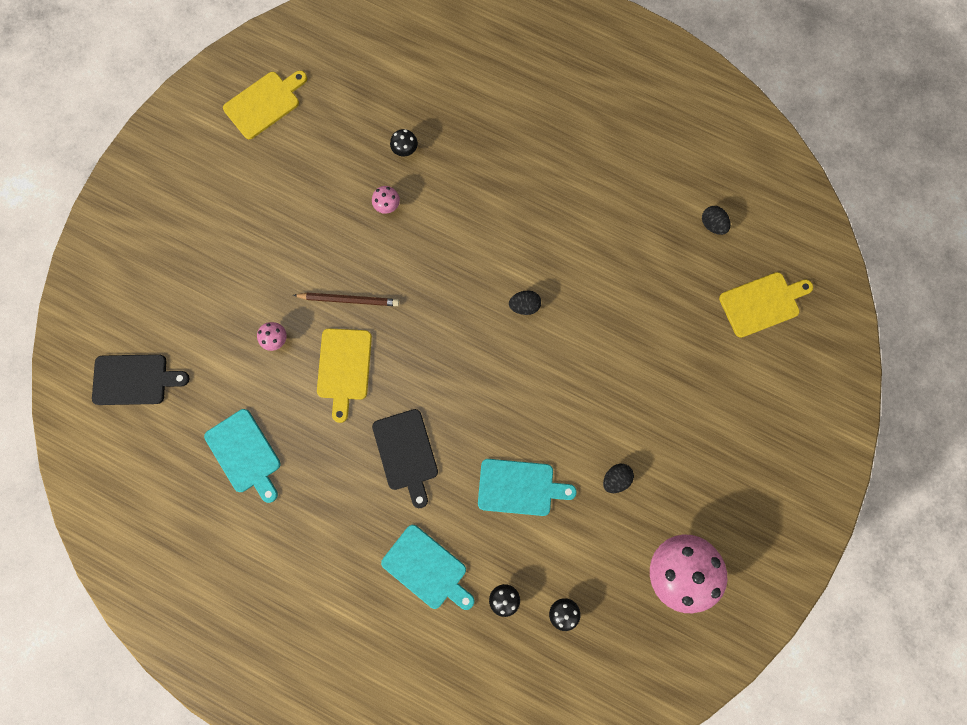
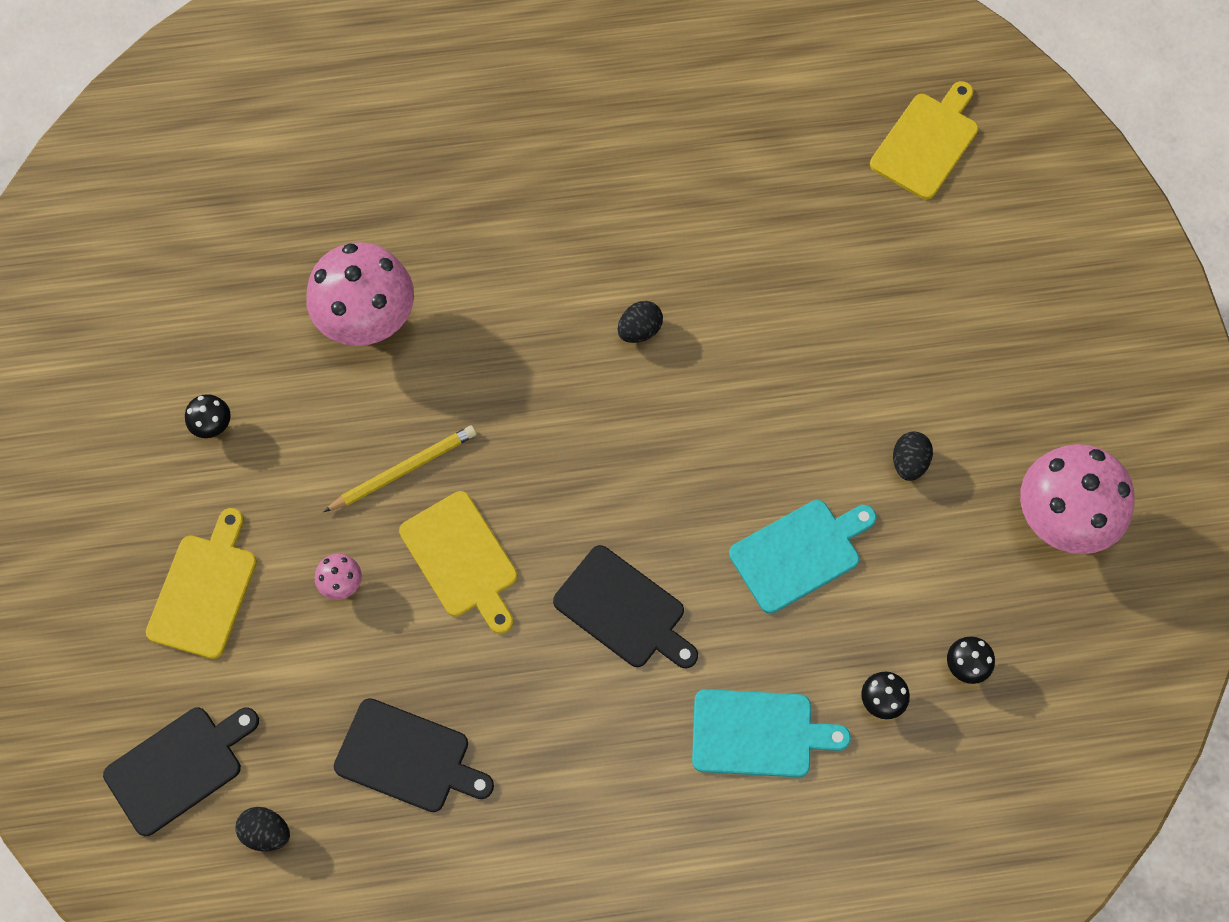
camera: 35 degrees left, 10 degrees down
(245, 454) = (408, 758): turquoise cutting board -> black cutting board
(264, 103) = (99, 295): yellow cutting board -> yellow cutting board (205, 590)
(349, 299) = (403, 470): brown pencil -> yellow pencil
(387, 206) = (367, 321): pink mushroom -> pink mushroom, size x2.38
(405, 150) = (340, 237): black mushroom -> black mushroom (213, 426)
(712, 224) = (798, 88): black egg -> black egg (266, 832)

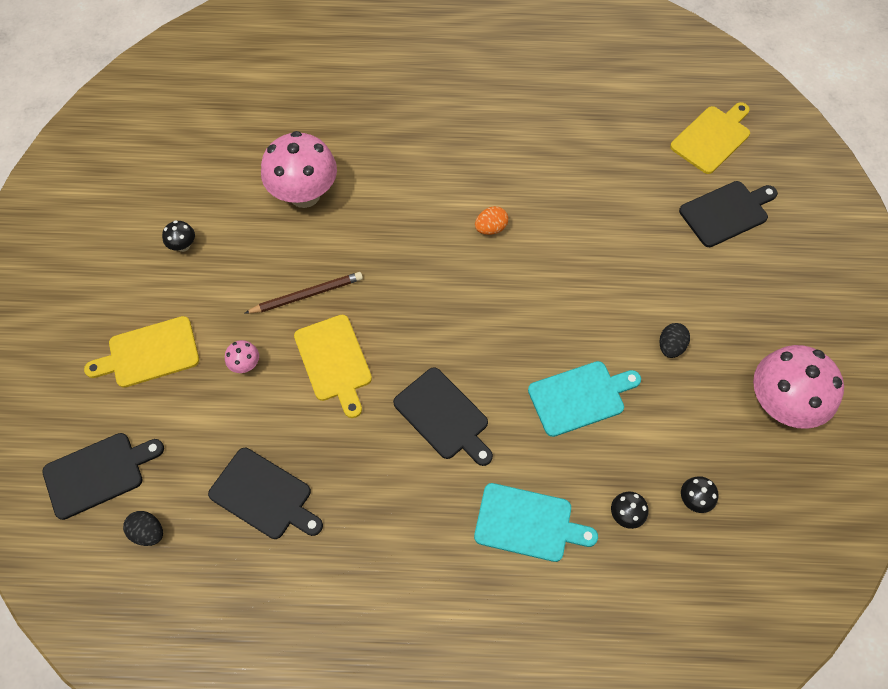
camera: 10 degrees right, 5 degrees down
(205, 590) = (149, 353): yellow cutting board -> yellow cutting board turned 135 degrees counterclockwise
(403, 470) = (306, 295): yellow pencil -> brown pencil
(639, 330) = (491, 228): black egg -> orange egg
(960, 254) = (726, 212): none -> black cutting board

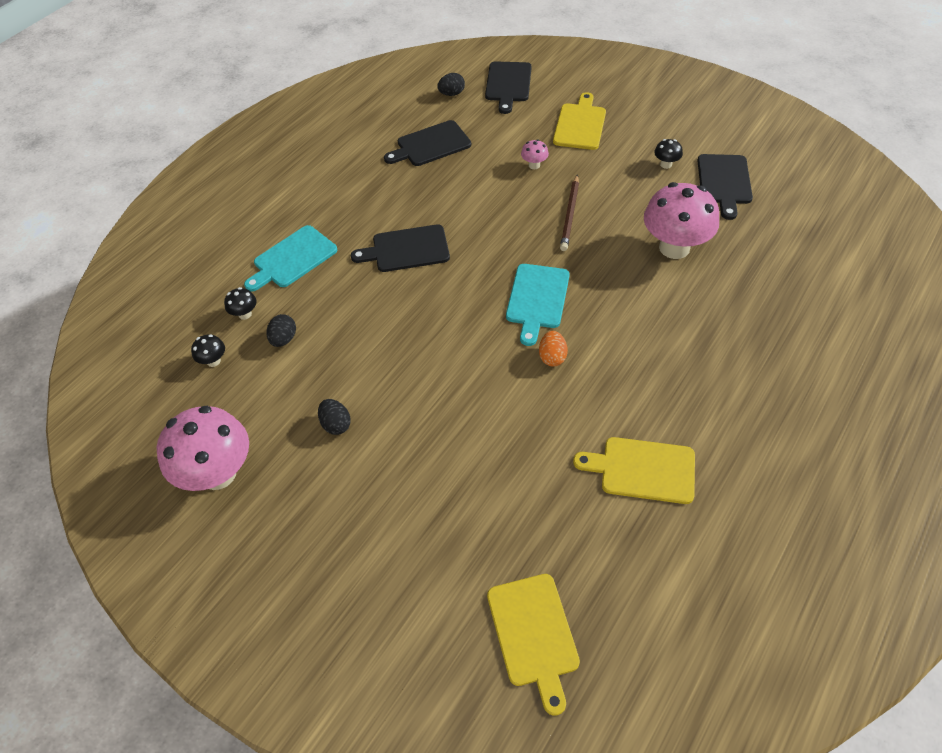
camera: 125 degrees right, 10 degrees down
(334, 362) = (499, 209): yellow cutting board -> yellow cutting board (642, 470)
(580, 397) = (350, 336): turquoise cutting board -> turquoise cutting board (537, 299)
(625, 453) = (284, 339): none -> black egg
(726, 212) = (428, 574): black cutting board -> black cutting board (724, 182)

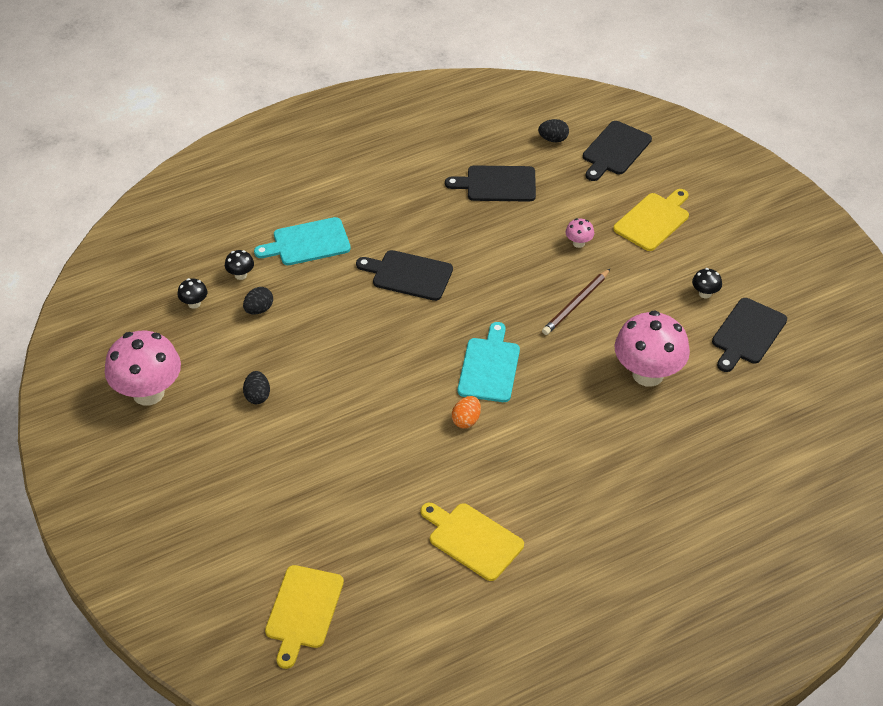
camera: 25 degrees right, 5 degrees down
(537, 299) = (489, 367): turquoise cutting board -> turquoise cutting board turned 150 degrees clockwise

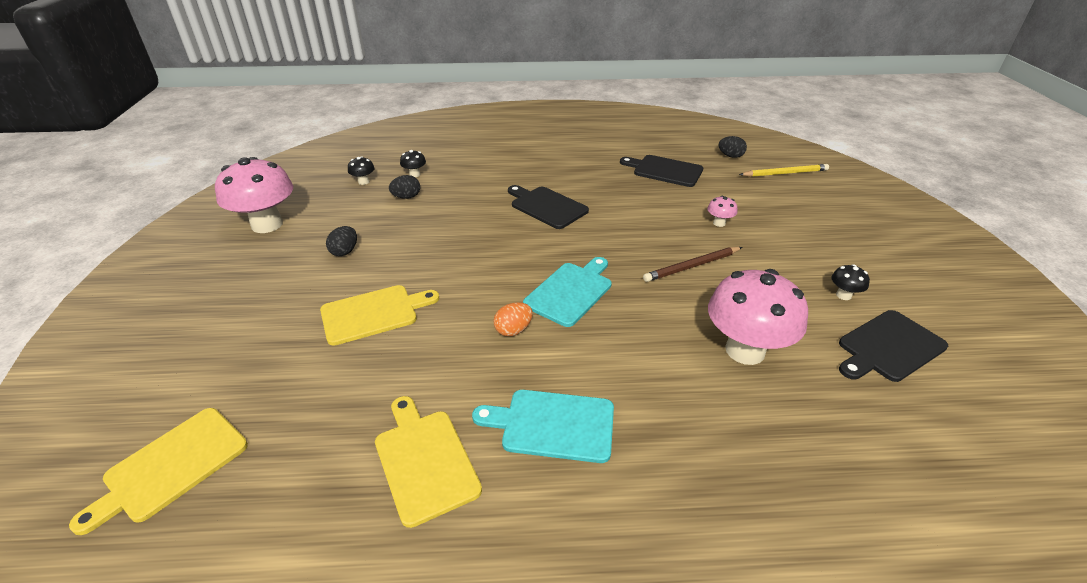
camera: 25 degrees right, 10 degrees down
(307, 243) = (482, 169): turquoise cutting board -> turquoise cutting board (552, 425)
(615, 150) = (784, 173): black cutting board -> yellow pencil
(653, 220) = (804, 225): yellow cutting board -> yellow cutting board (374, 313)

